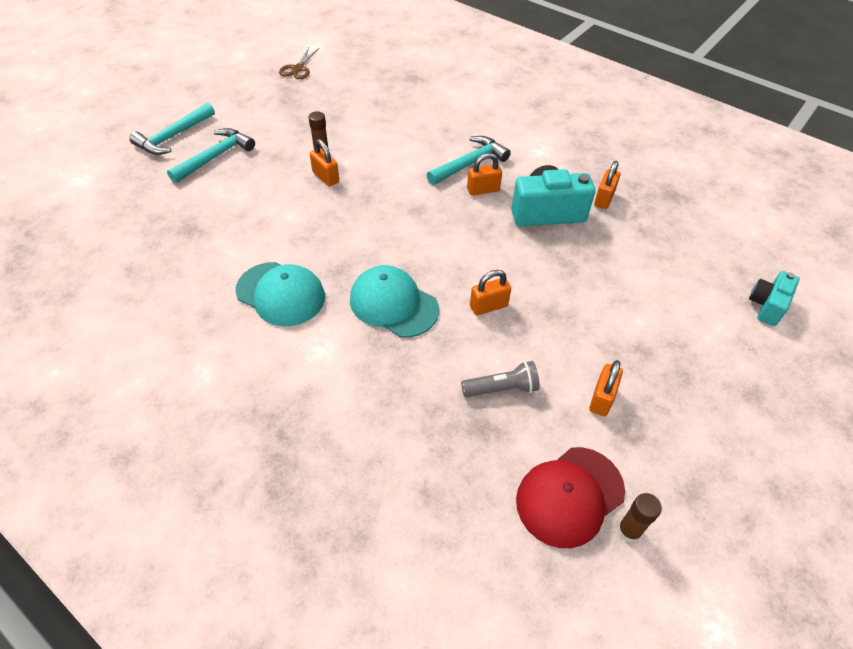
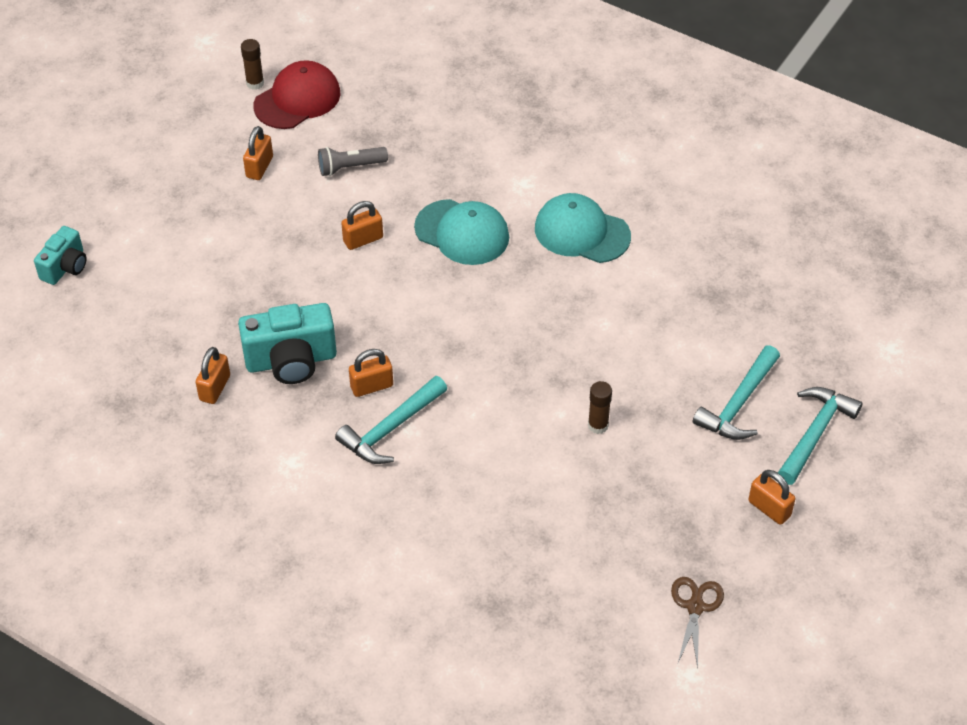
camera: 175 degrees right, 0 degrees up
(325, 177) = (580, 385): orange padlock -> orange padlock (769, 508)

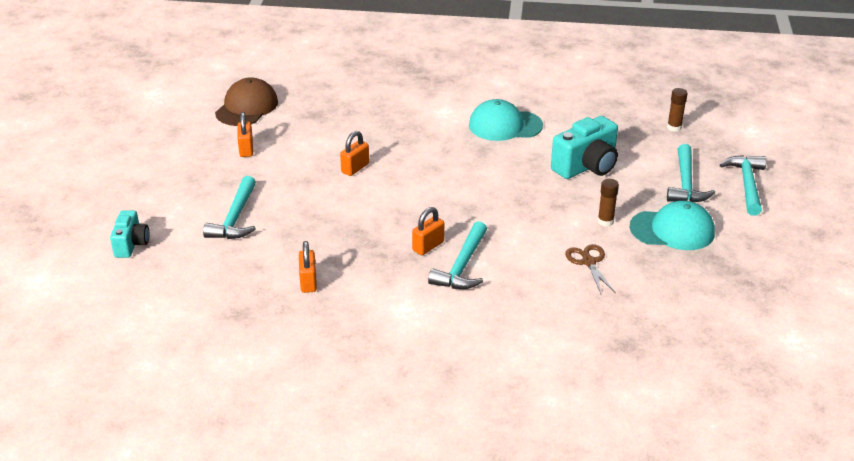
camera: 25 degrees left, 15 degrees down
(190, 268) = (235, 218): none -> turquoise hammer
(255, 83) = (208, 106): brown glue stick -> brown glue stick (674, 127)
(291, 360) = (355, 249): turquoise camera -> turquoise camera (586, 166)
(297, 99) = (247, 107): red cap -> brown cap
(350, 167) = (314, 133): grey flashlight -> none
(462, 232) = (423, 146): turquoise cap -> turquoise cap (672, 230)
(695, 607) = (760, 300): brown scissors -> brown scissors (589, 262)
(769, 508) = (756, 231): orange padlock -> none

